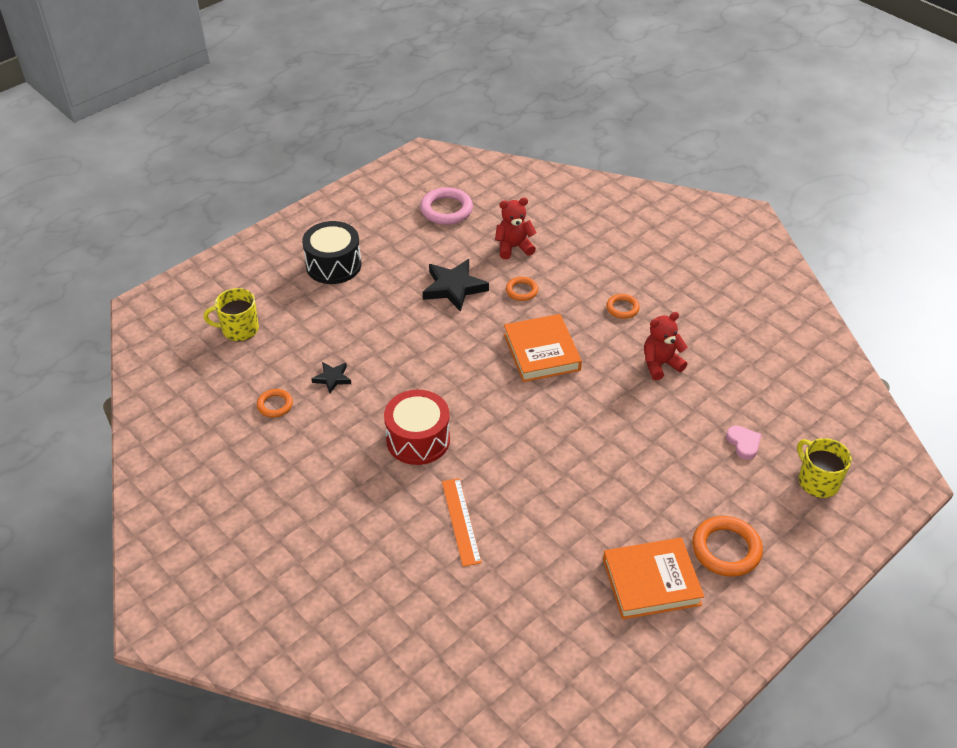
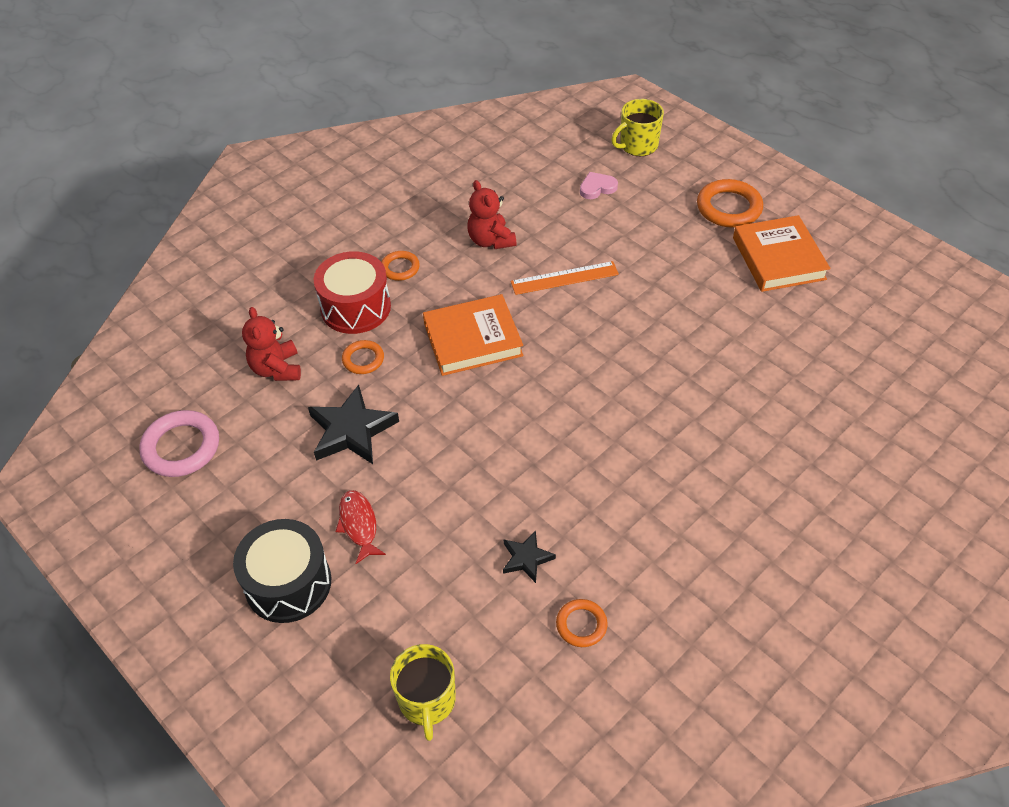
camera: 90 degrees left, 5 degrees up
(373, 294) = (359, 525): none -> red fish
(418, 439) = (624, 453): red drum -> red drum (355, 307)
(461, 521) = (738, 406): orange ruler -> orange ruler (564, 278)

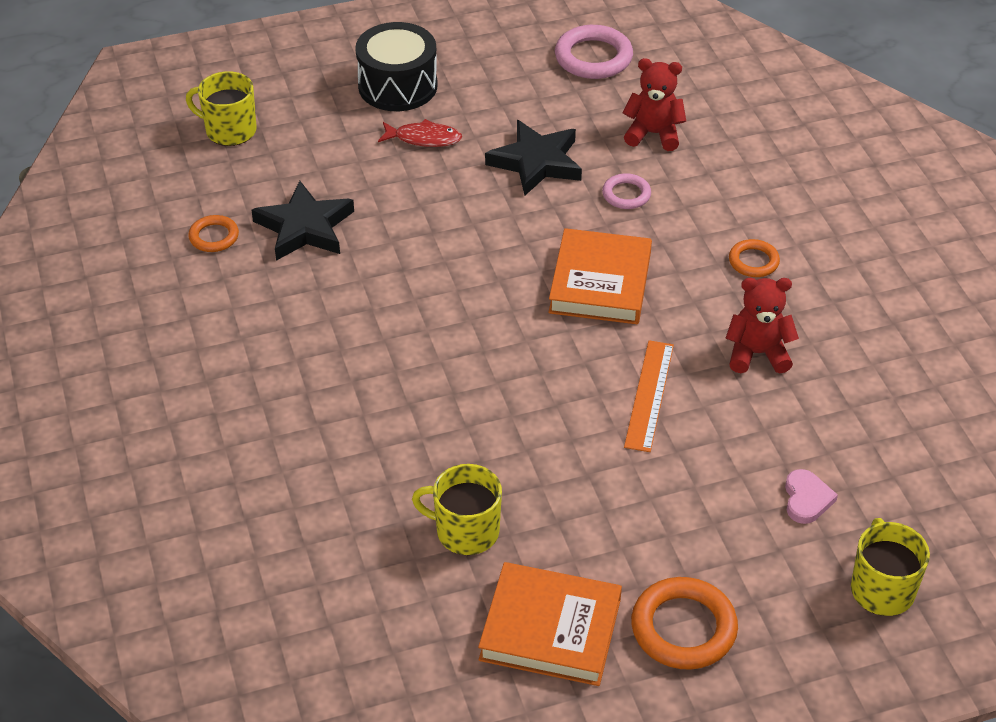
camera: 115 degrees right, 5 degrees down
(355, 307) = (709, 210): red drum -> none
(363, 359) = (626, 194): orange ring -> pink ring
(526, 558) = (304, 227): black star -> black star, size x1.83
(744, 322) = (466, 531): none -> yellow mug

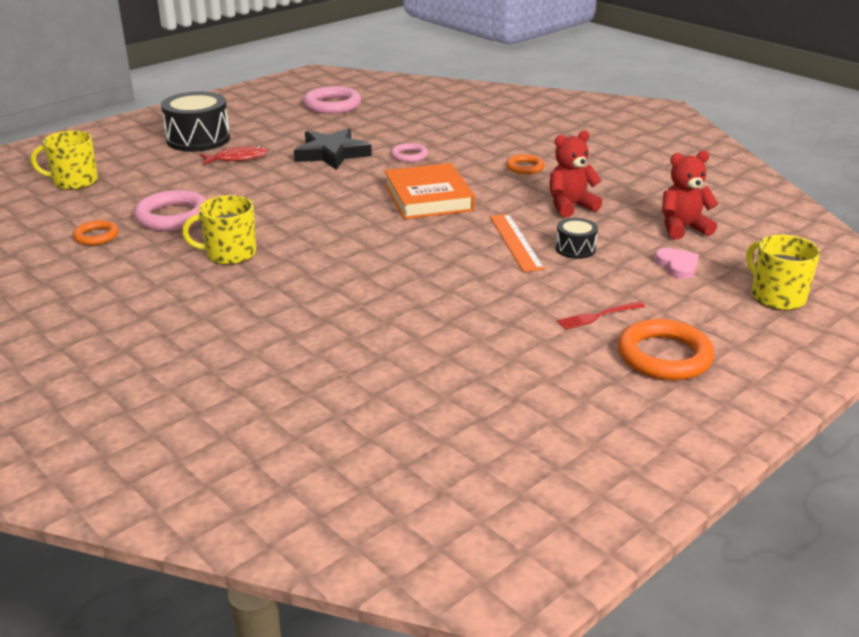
camera: 25 degrees left, 15 degrees down
(304, 227) = (173, 216): black star -> pink ring
(466, 531) = (441, 347): yellow mug -> yellow mug (230, 254)
(550, 629) = (563, 386): orange book -> none
(653, 134) = (403, 128): red teddy bear -> red teddy bear (682, 228)
(656, 545) = (597, 316): none -> red fork
(709, 430) = (575, 249): none -> black drum

